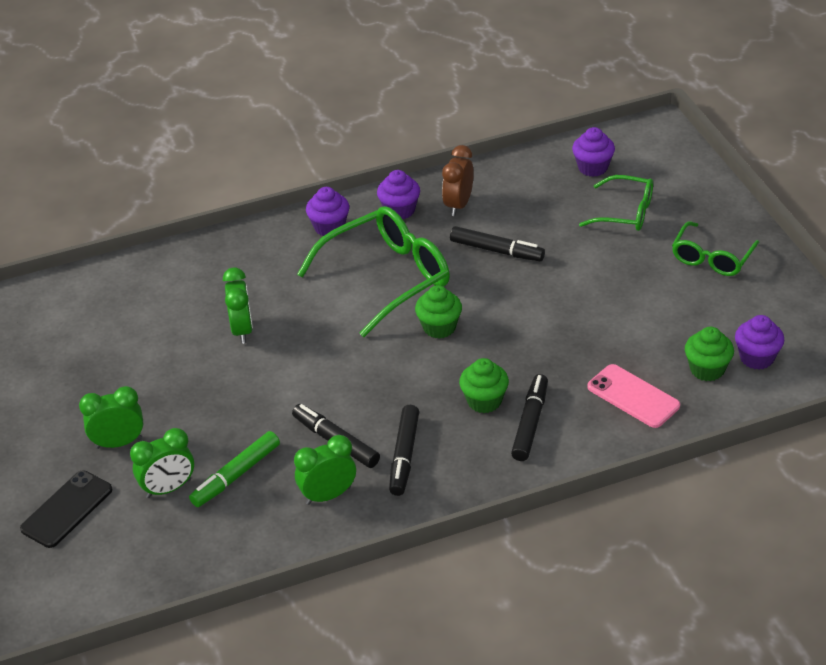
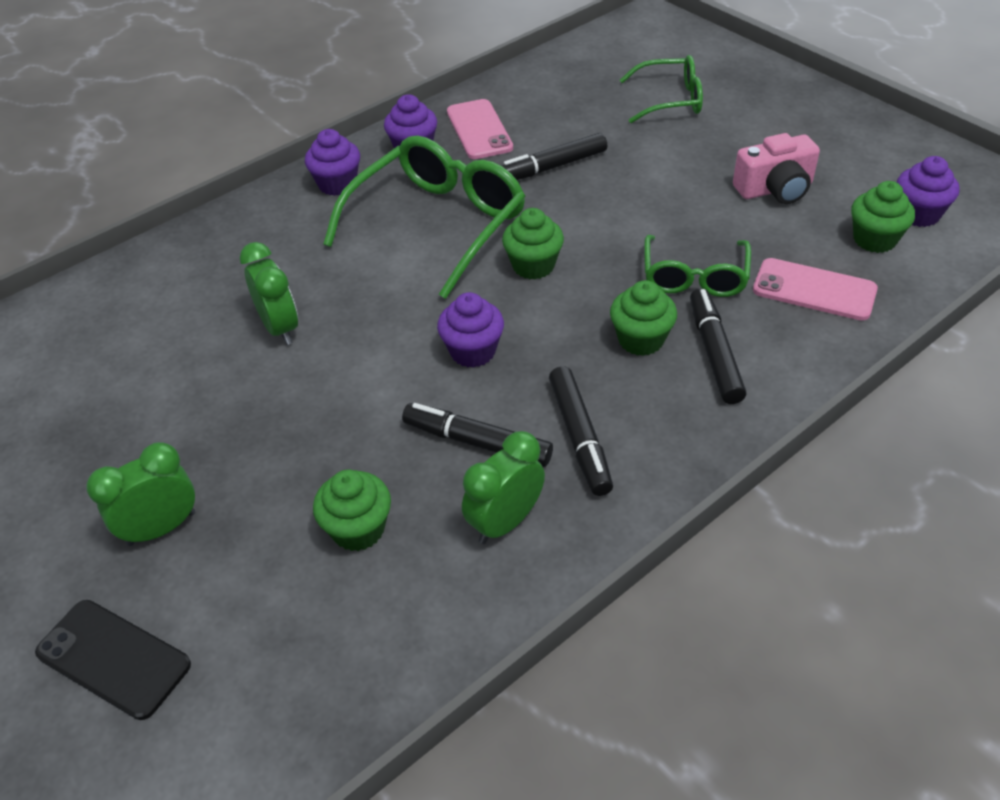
camera: 20 degrees left, 5 degrees up
(67, 509) = (113, 659): black phone -> black phone turned 75 degrees counterclockwise
(168, 489) = (265, 578): green clock -> none
(236, 475) = (358, 529): green marker -> green cupcake
(458, 205) = (479, 130): brown clock -> pink phone
(497, 251) = (551, 167): black marker -> black marker turned 150 degrees clockwise
(592, 167) = (606, 65): purple cupcake -> purple cupcake (473, 351)
(658, 310) = (775, 189): none -> pink camera
(712, 258) = (793, 124): green glasses -> green glasses (694, 277)

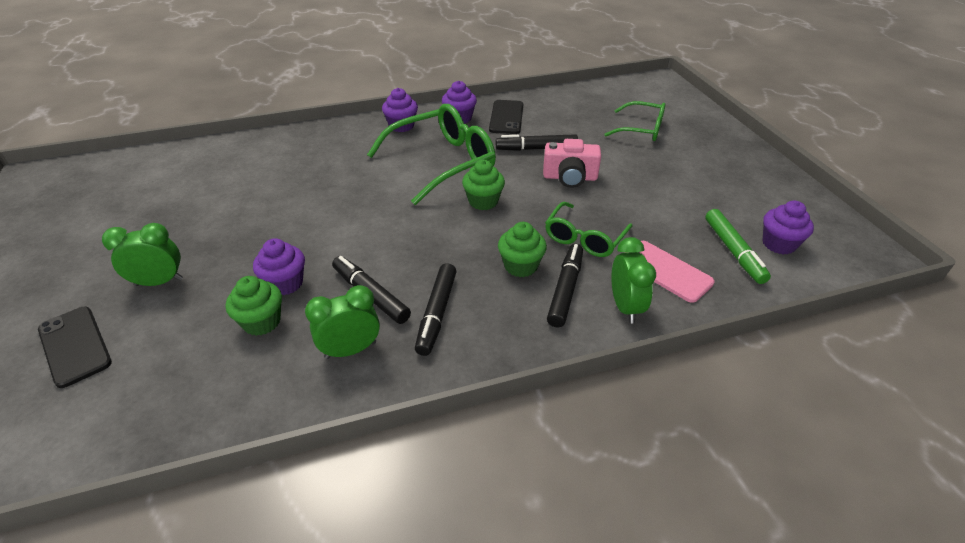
camera: 20 degrees right, 5 degrees down
(280, 328) = (309, 193): green clock -> green clock (625, 307)
(473, 351) = (409, 240): purple cupcake -> purple cupcake (285, 283)
(479, 130) = (506, 117): pink phone -> black phone
(775, 189) = (679, 200): pink camera -> pink camera (570, 177)
(874, 239) = (733, 251): green cupcake -> green marker

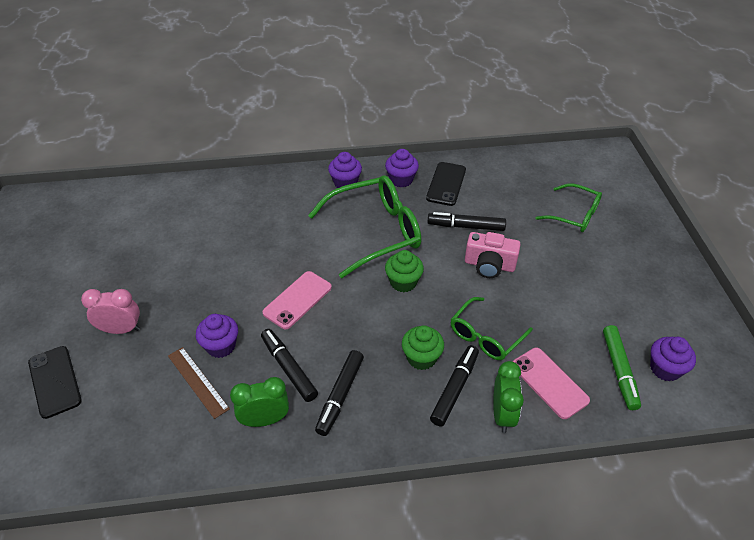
camera: 10 degrees right, 5 degrees up
(159, 282) = (121, 329): green clock -> pink clock
(262, 322) = (198, 381): green cupcake -> brown ruler
(369, 230) = (297, 300): none -> pink phone

